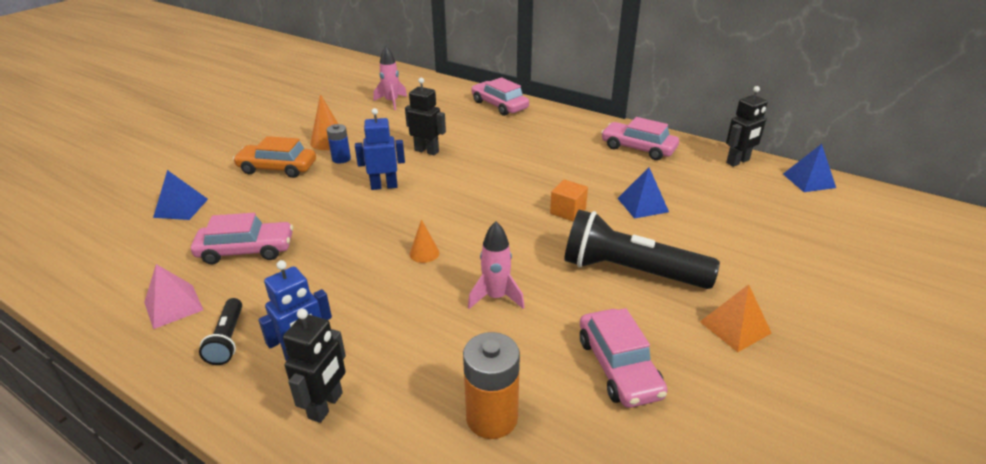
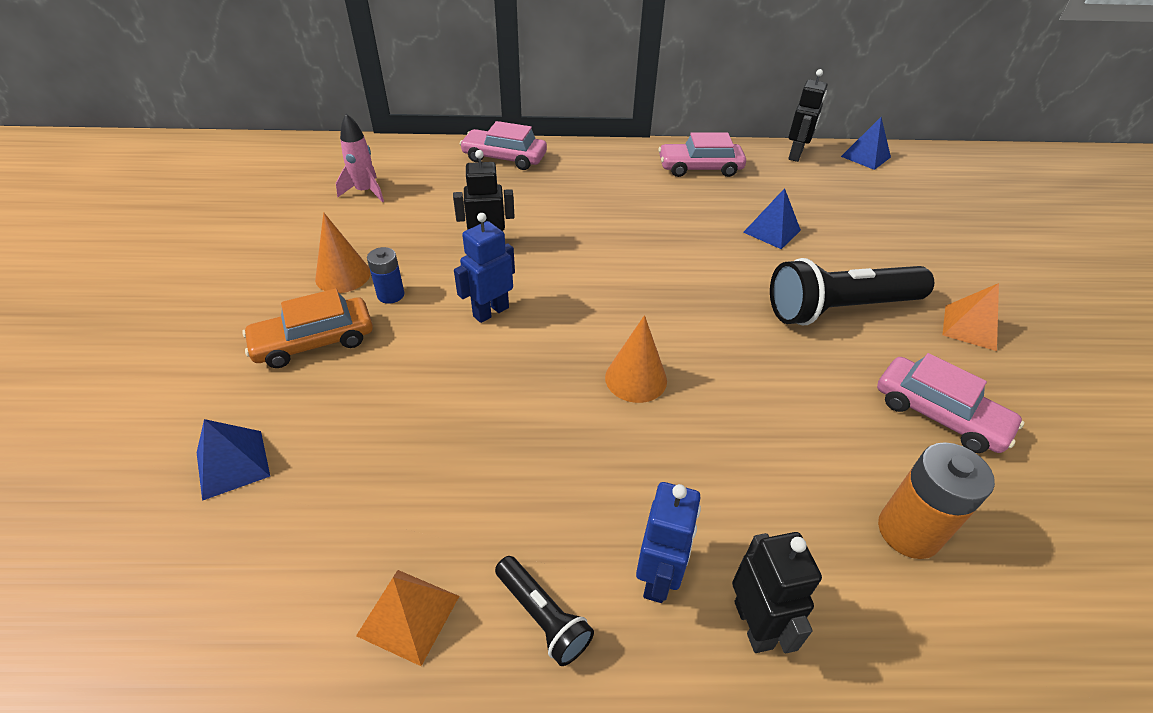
camera: 35 degrees left, 10 degrees up
(173, 306) = (408, 615): pink pyramid -> orange pyramid
(246, 250) = (415, 480): pink car -> none
(424, 253) = (636, 378): orange cone -> orange cone, size x1.60
(496, 297) = (763, 396): pink rocket -> none
(568, 211) = (717, 265): orange cube -> none

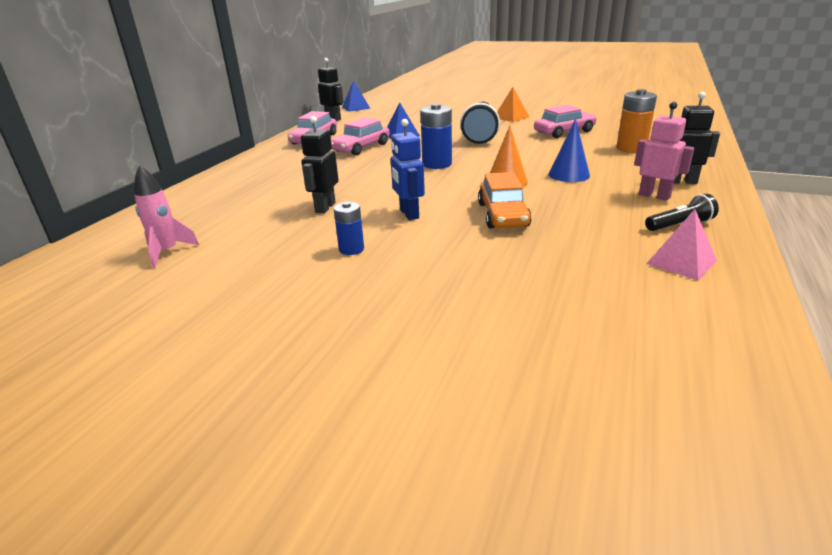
camera: 65 degrees left, 15 degrees down
(232, 464) = (527, 331): blue pyramid -> none
(314, 341) = (386, 287): orange car -> orange car (502, 215)
(343, 275) = (299, 269): orange cone -> none
(408, 615) = (681, 262): orange pyramid -> pink pyramid
(504, 158) = (206, 190): pink car -> pink car (361, 147)
(658, 577) = (654, 196): blue robot -> pink robot
(670, 294) = (437, 164): none -> blue battery
(703, 448) = (569, 174): none -> blue cone

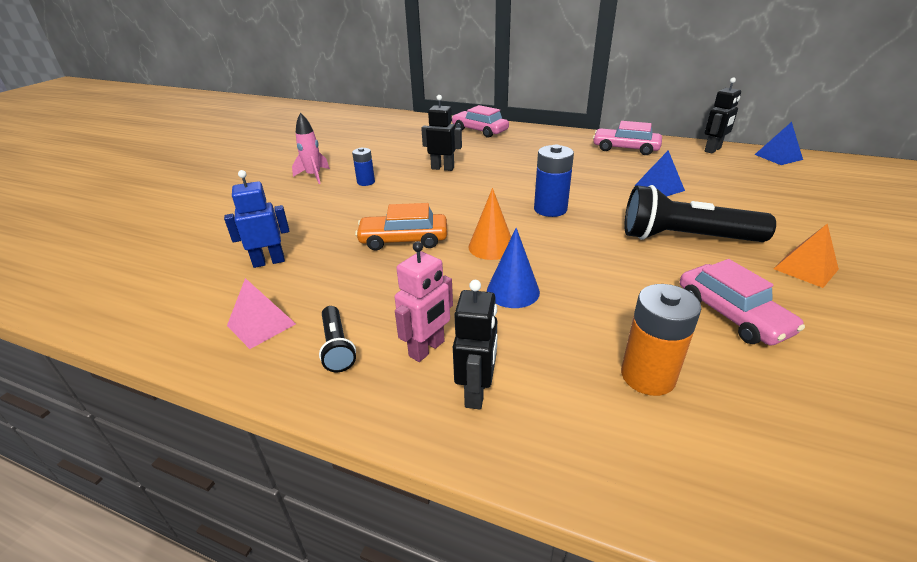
camera: 90 degrees right, 5 degrees up
(167, 252) = (387, 136): pink rocket -> pink rocket (314, 176)
(361, 147) = (602, 170): pink car -> pink car (479, 130)
(408, 214) = (420, 199): blue robot -> blue robot (269, 261)

